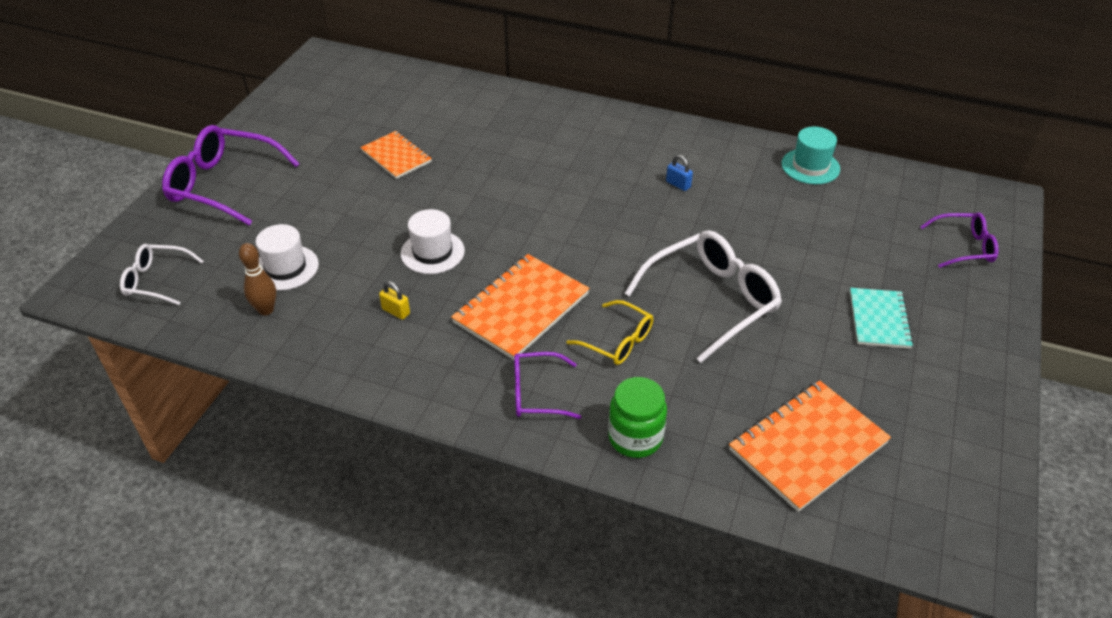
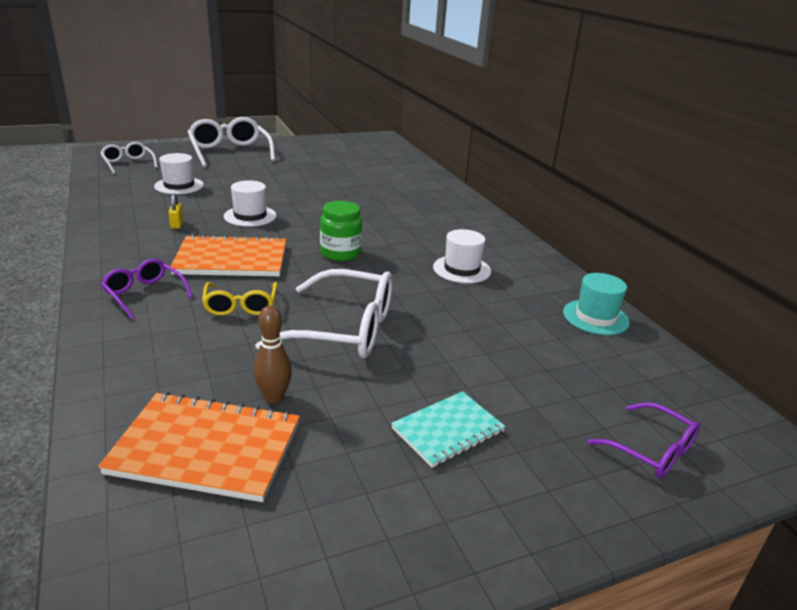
camera: 45 degrees right, 15 degrees down
(223, 184) = (230, 152): purple glasses -> white glasses
(266, 310) = (135, 193): brown bowling pin -> brown bowling pin (274, 398)
(396, 156) = (325, 179): orange notebook -> none
(635, 437) = (132, 351): green jar -> green jar (340, 253)
(678, 184) = (462, 269): blue padlock -> white hat

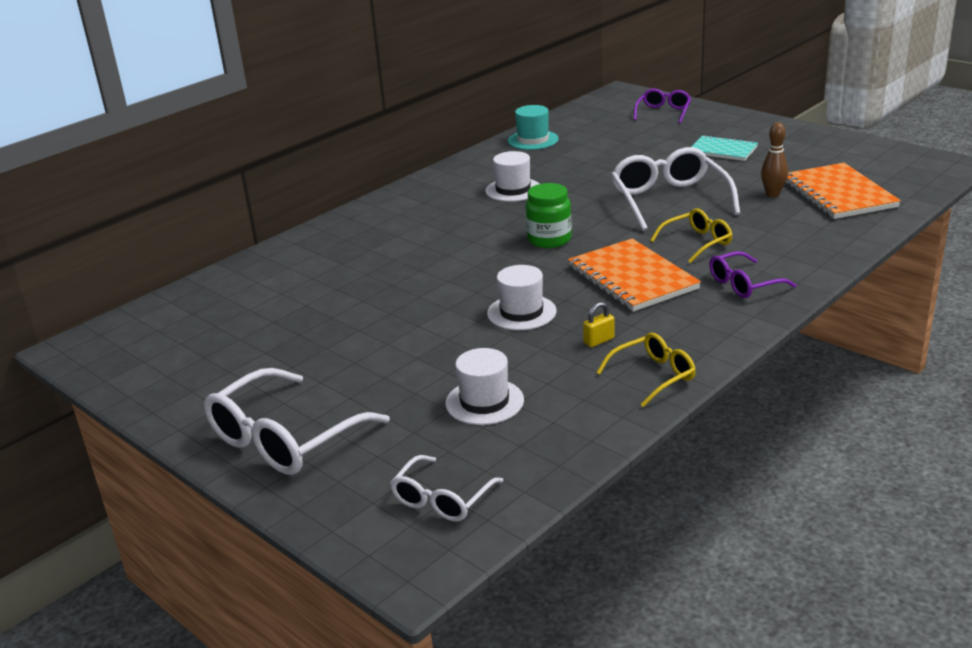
camera: 110 degrees left, 0 degrees up
(113, 225) = (653, 376): none -> yellow glasses
(144, 294) = (743, 284): purple glasses -> purple glasses turned 45 degrees clockwise

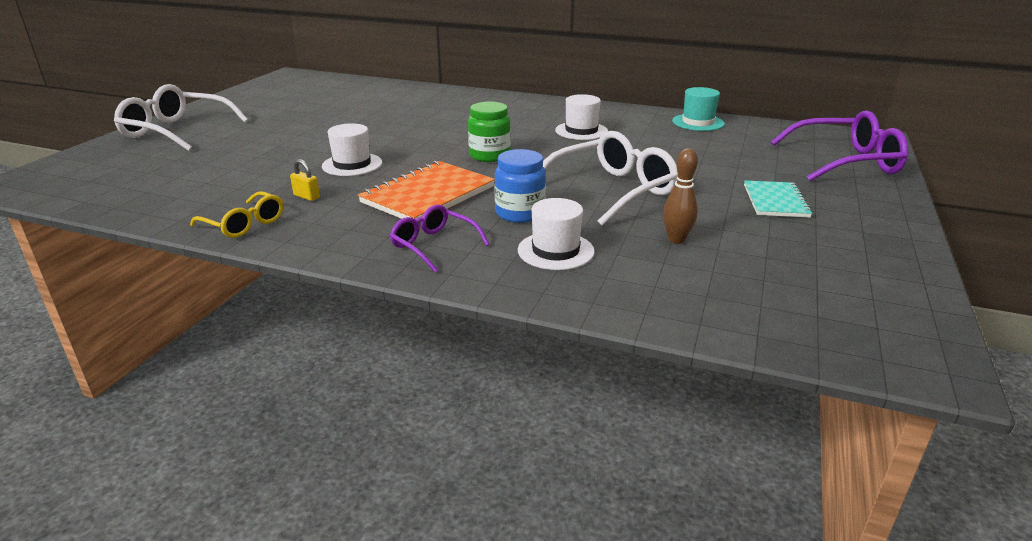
camera: 65 degrees right, 0 degrees up
(442, 499) = (86, 179): white glasses -> none
(484, 402) = (211, 173): white hat -> white hat (555, 251)
(663, 112) = (846, 162): purple glasses -> purple glasses, size x1.77
(697, 242) = (520, 213): yellow glasses -> blue jar
(838, 194) = (716, 280): orange notebook -> none

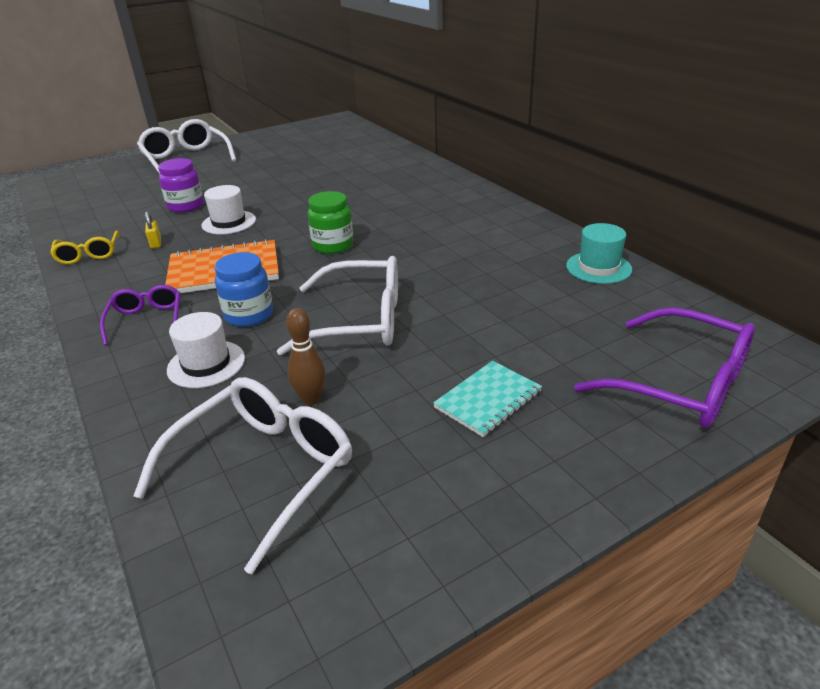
camera: 40 degrees right, 5 degrees up
(272, 164) = (186, 206): none -> purple jar
(581, 131) = (457, 242): white hat -> none
(731, 283) = (264, 470): none -> white glasses

